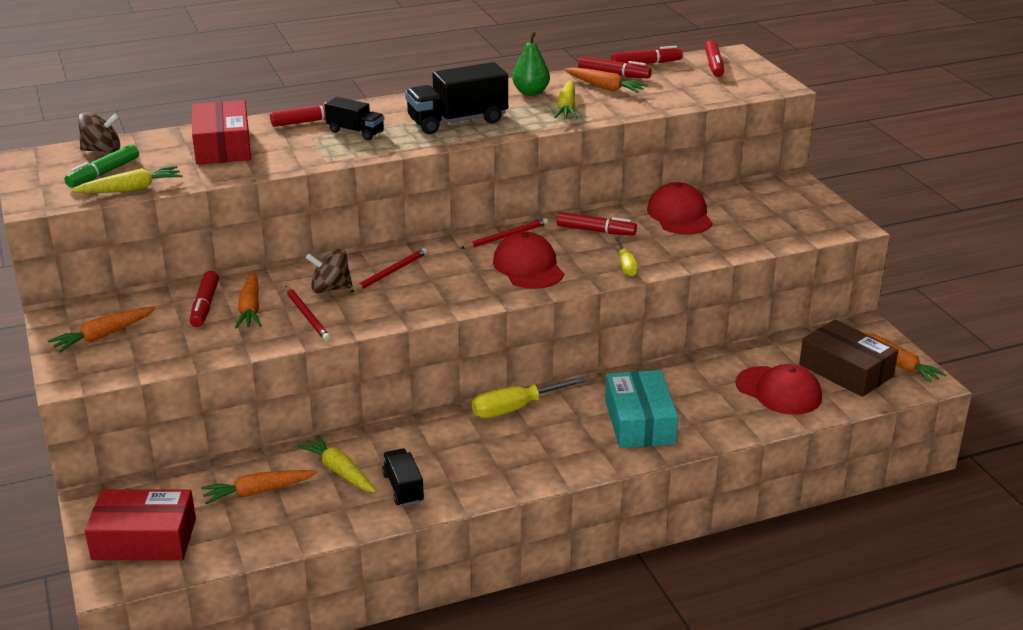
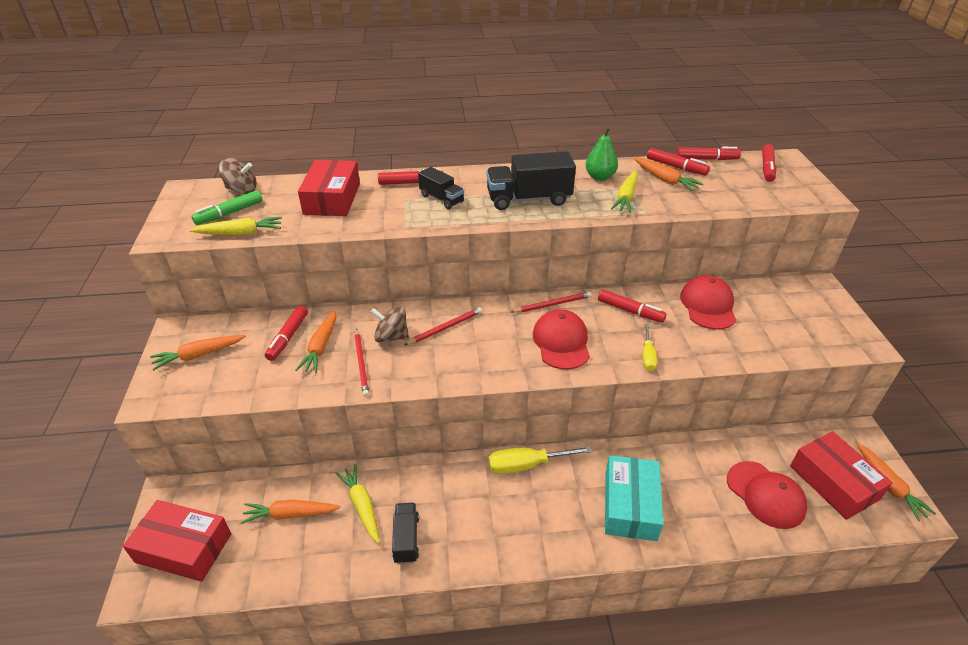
camera: 15 degrees right, 10 degrees up
(846, 370) = (834, 482): brown box -> red box

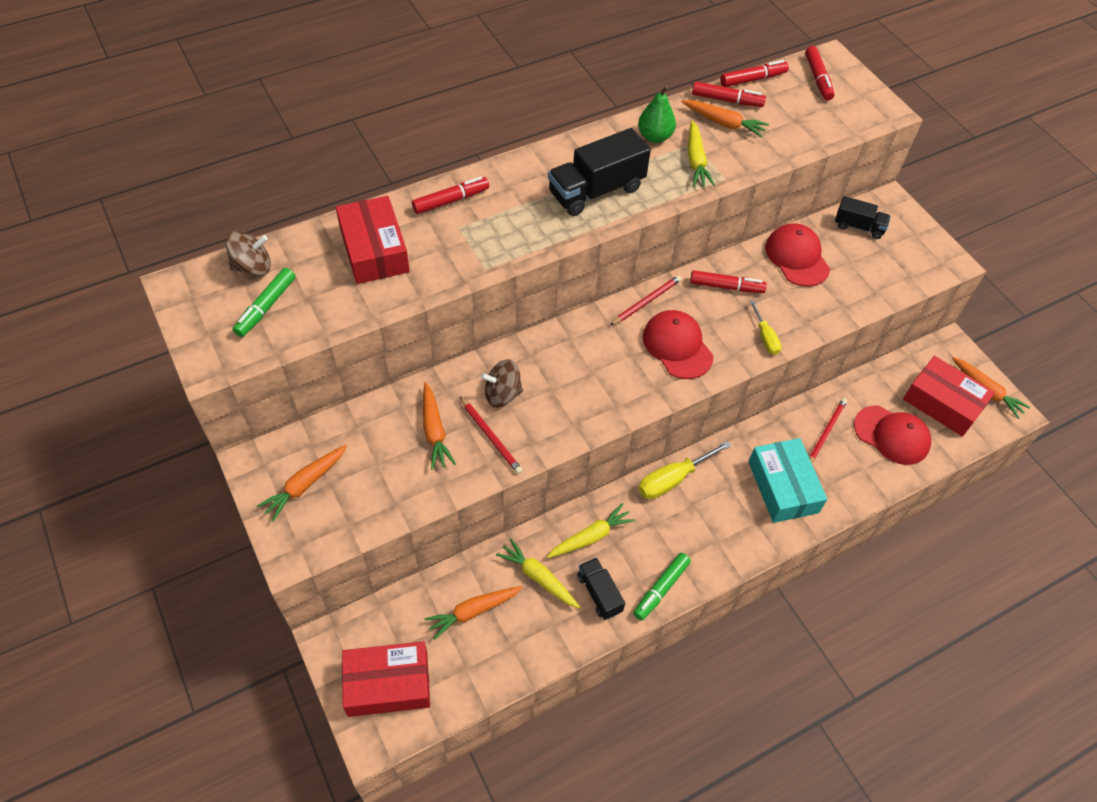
camera: 25 degrees left, 15 degrees up
(240, 233) = (303, 332): yellow carrot -> yellow carrot (591, 536)
(288, 337) = (390, 430): red marker -> none
(441, 199) = (501, 216): black truck -> black truck (858, 227)
(445, 328) = (552, 365): red pencil -> red pencil (826, 432)
(465, 556) = (661, 589): none -> green marker

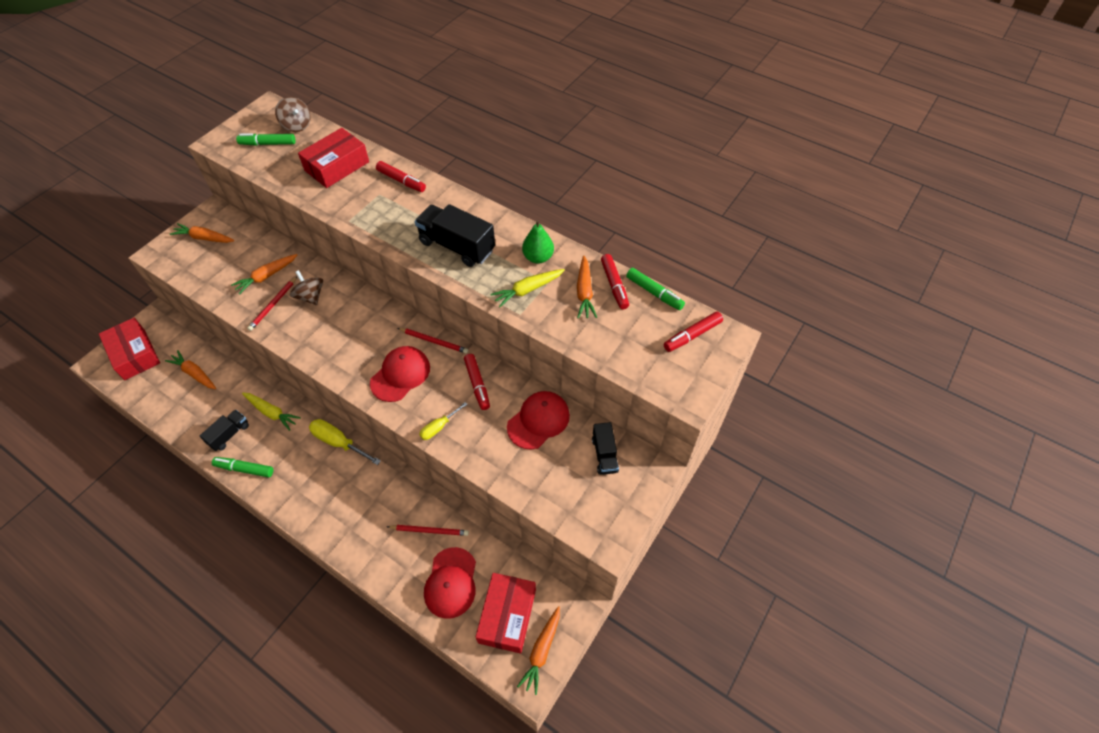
camera: 65 degrees right, 0 degrees up
(538, 577) = (230, 396): yellow carrot -> none
(753, 79) = (654, 293): red marker -> green marker
(783, 487) = (362, 517): turquoise box -> none

